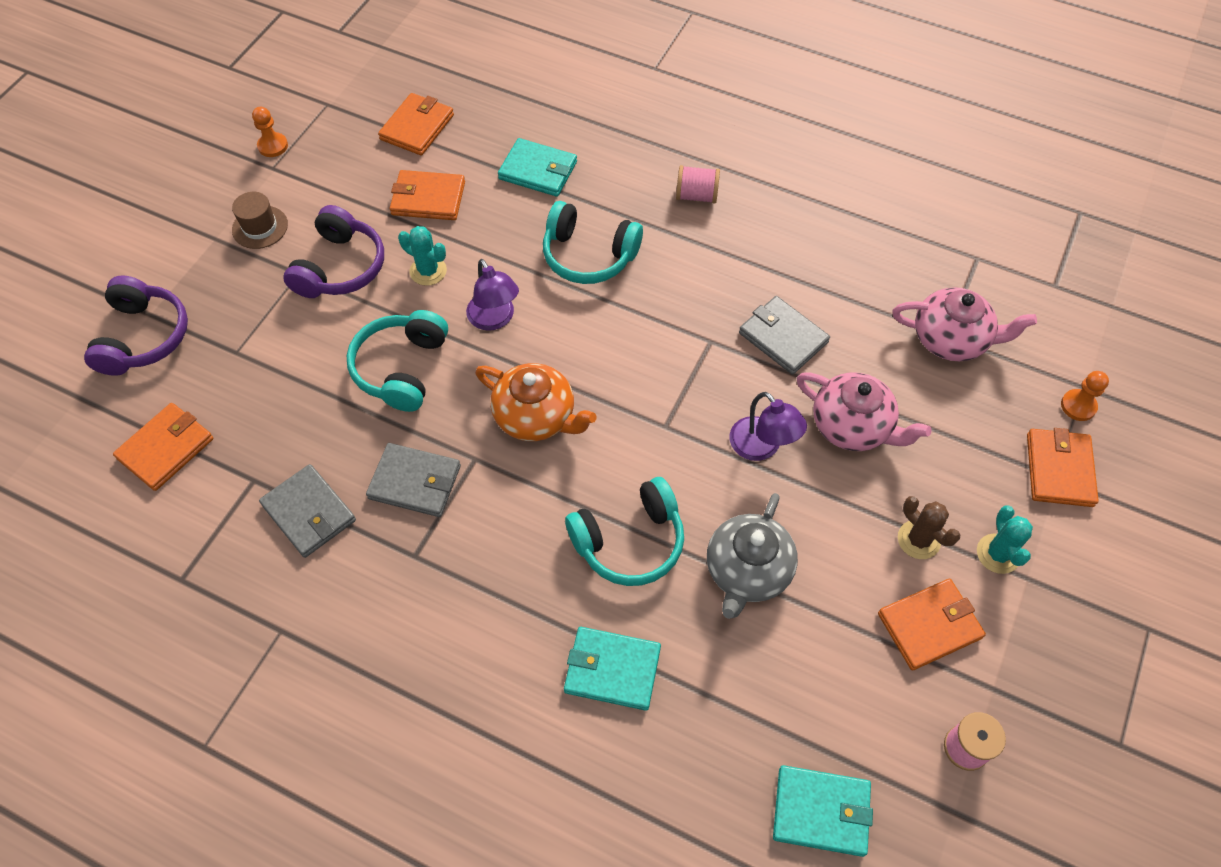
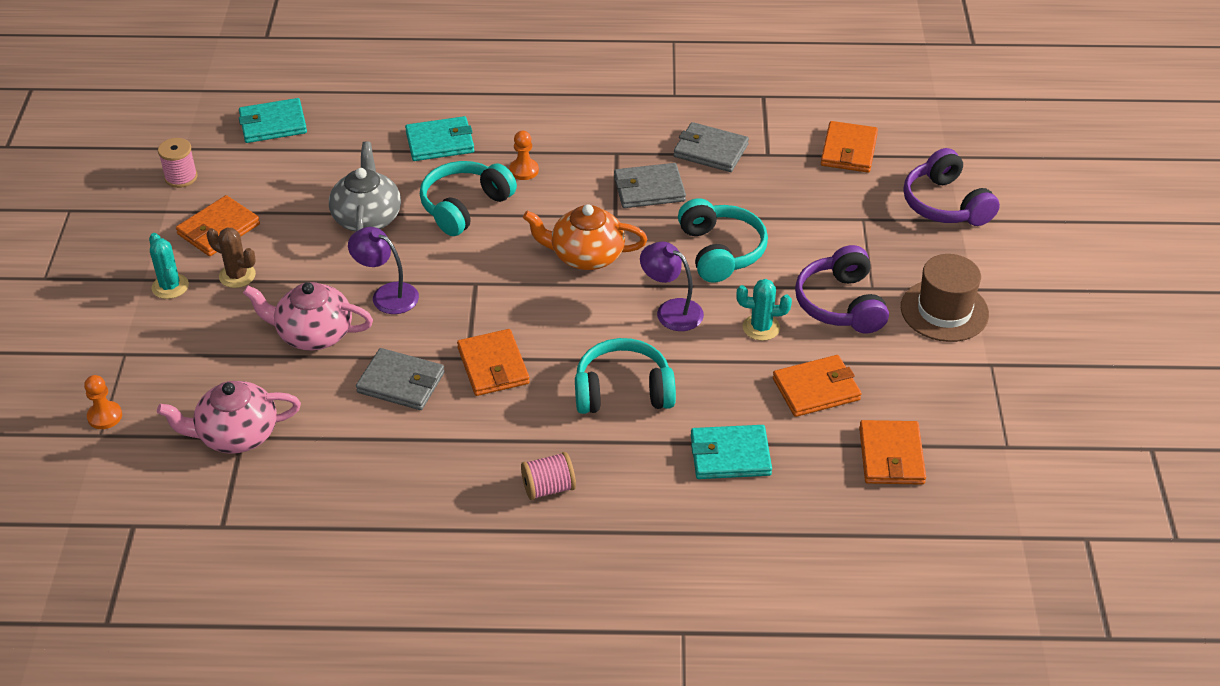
camera: 155 degrees right, 15 degrees down
(260, 227) = (944, 311): brown hat -> brown hat, size x1.55
(273, 146) = (1013, 384): orange pawn -> orange pawn (524, 170)
(1059, 469) = (121, 360): orange wallet -> orange wallet (493, 366)

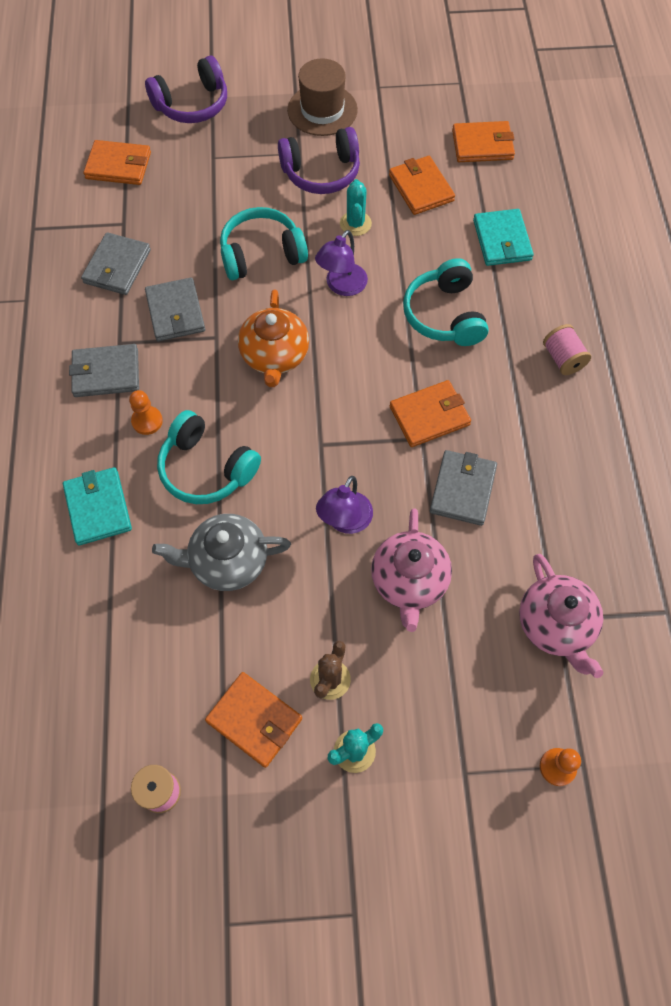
camera: 95 degrees left, 20 degrees up
(273, 124) = (57, 701): turquoise wallet -> none
(582, 145) = (106, 373): none -> grey wallet

